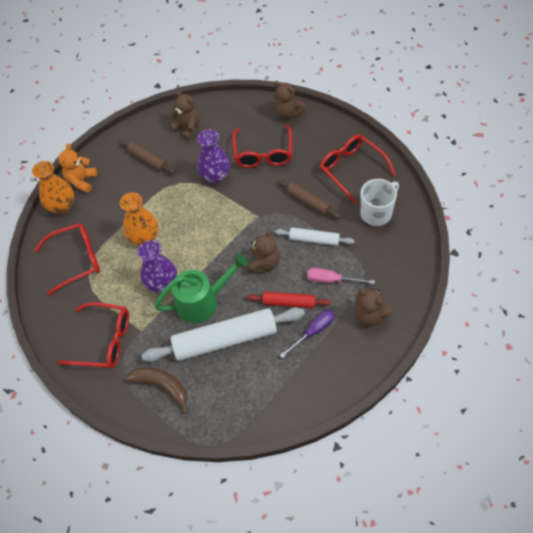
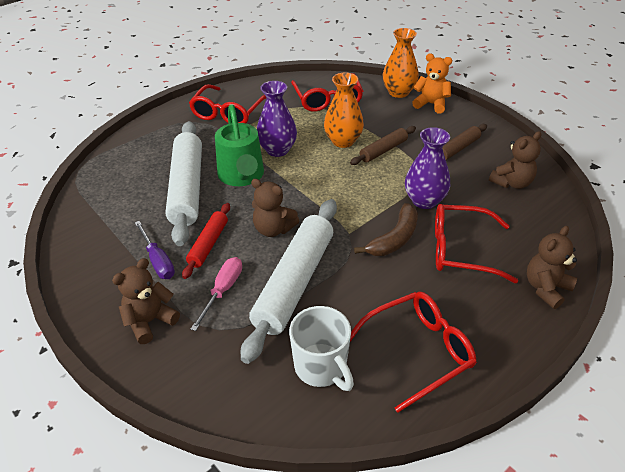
camera: 95 degrees right, 15 degrees down
(162, 386) = (159, 144): brown banana -> brown banana (394, 239)
(308, 202) = (362, 287): brown rolling pin -> brown rolling pin (383, 150)
(314, 240) = (294, 283): white rolling pin -> white rolling pin, size x1.93

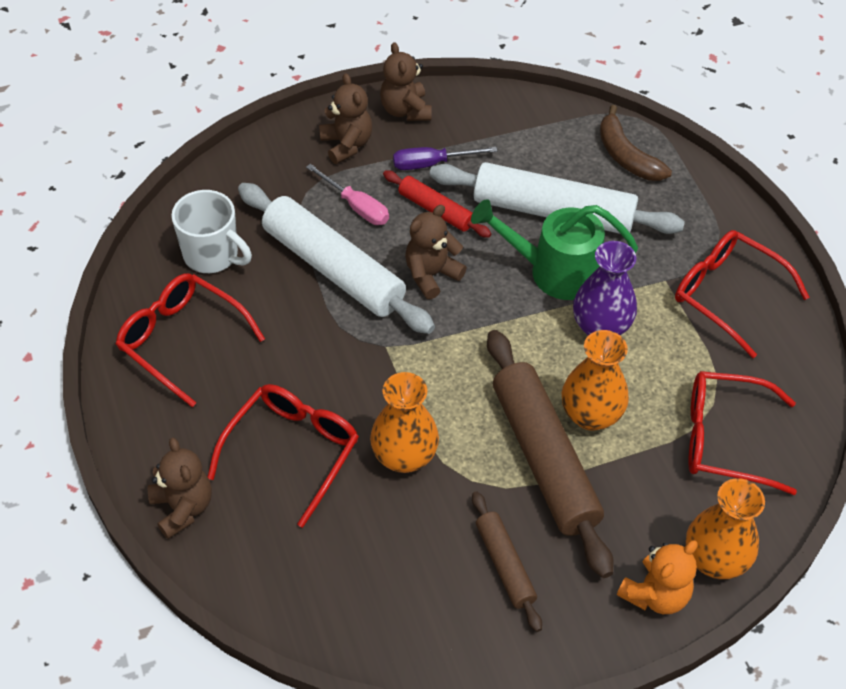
camera: 110 degrees right, 10 degrees up
(321, 367) = (212, 255): white mug -> white mug turned 135 degrees counterclockwise
(383, 150) = (544, 458): brown rolling pin -> brown rolling pin, size x1.93
(394, 239) = (350, 389): brown banana -> brown banana (626, 156)
(419, 351) = (181, 340): red glasses -> red glasses turned 135 degrees clockwise
(424, 201) = (404, 456): purple vase -> orange vase
(512, 183) = (387, 593): brown teddy bear -> brown teddy bear (405, 110)

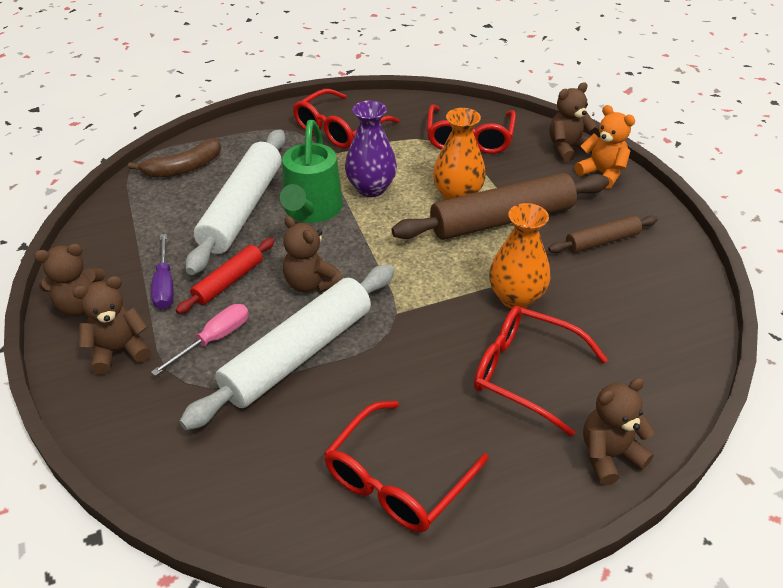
camera: 90 degrees left, 10 degrees down
(212, 255) = (271, 462): white mug -> none
(714, 560) = (567, 148): orange vase -> brown teddy bear

